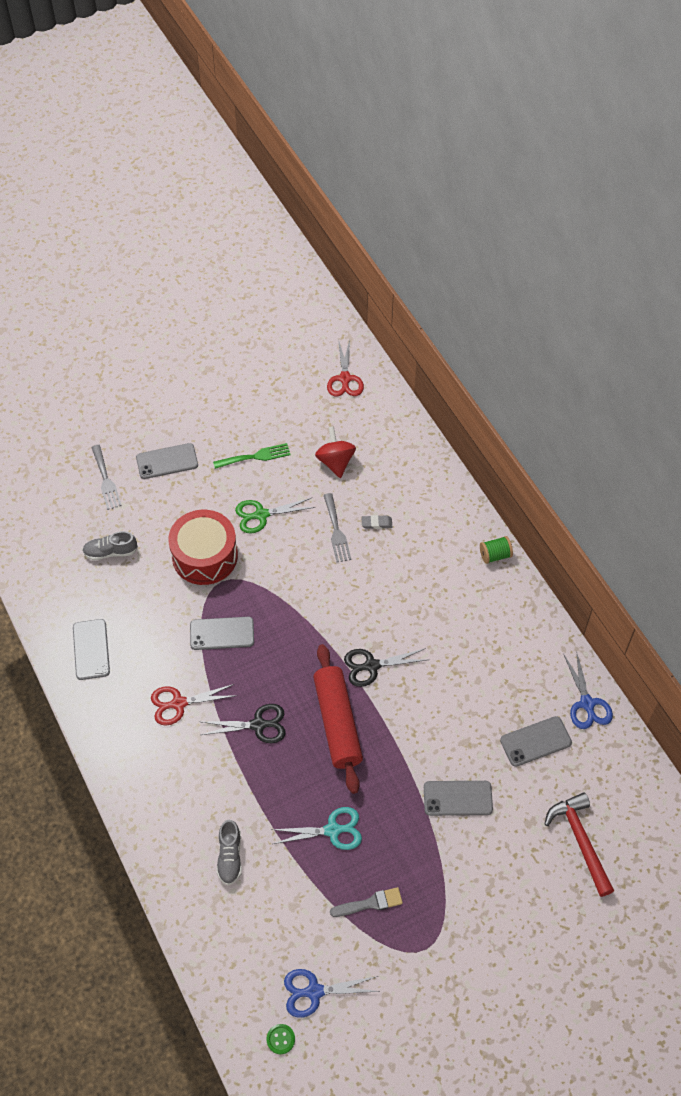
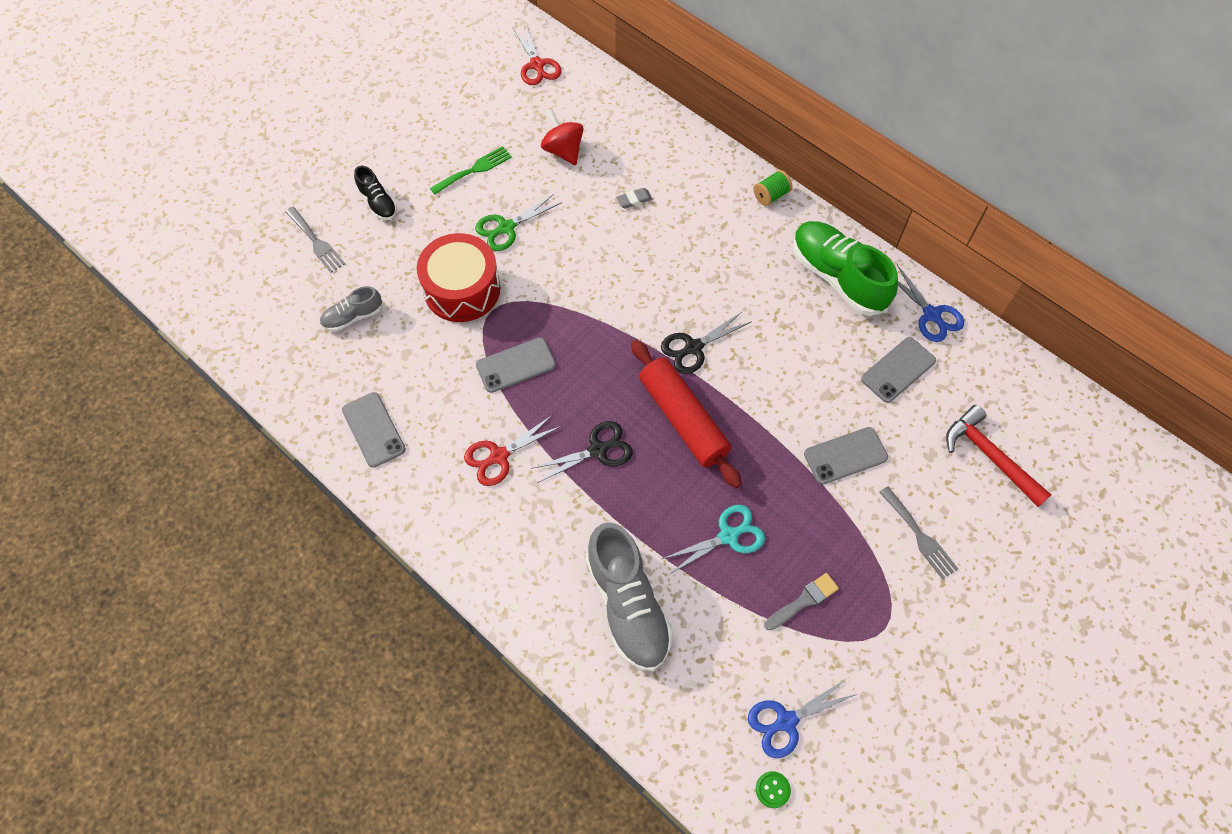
camera: 20 degrees left, 5 degrees up
(167, 461) = (378, 202): grey phone -> black shoe
(230, 856) = (628, 605): grey shoe -> grey shoe, size x1.96
(336, 531) = (595, 220): grey fork -> grey fork (919, 536)
(520, 645) = (838, 277): none -> green shoe

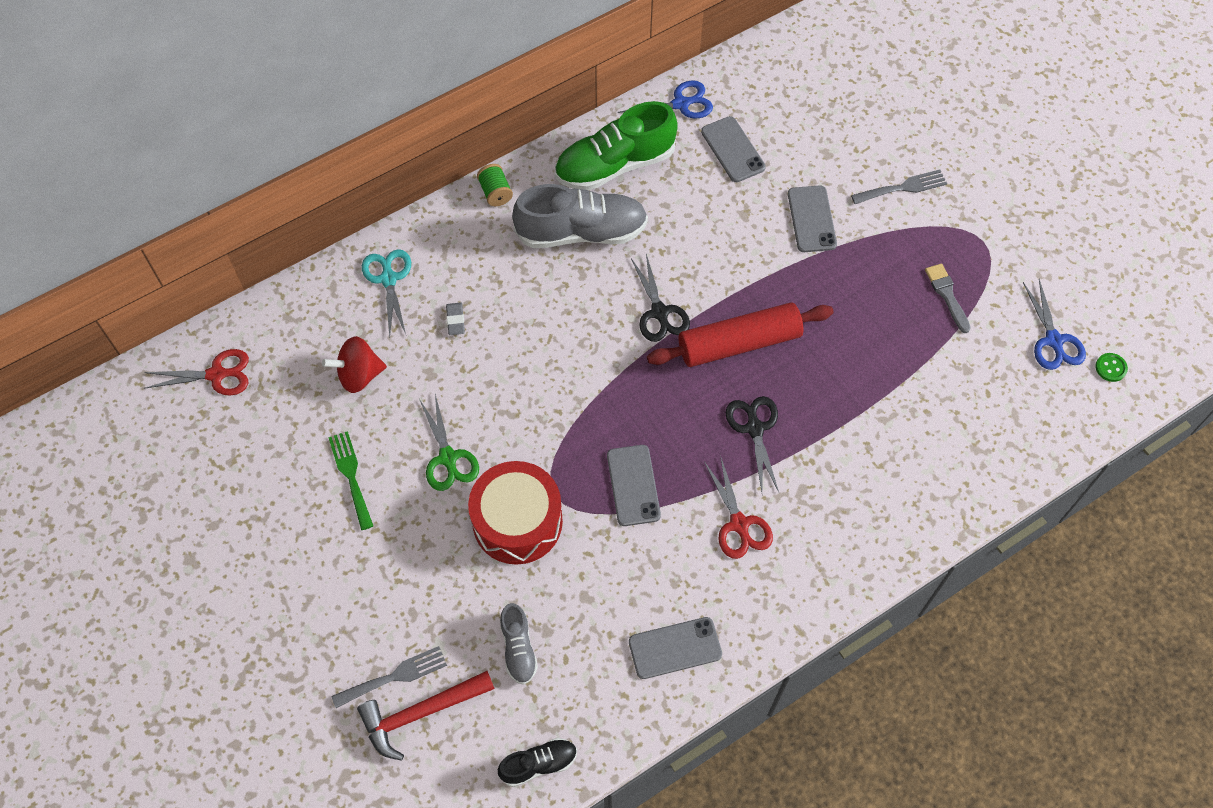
camera: 75 degrees left, 0 degrees up
(378, 202) = (360, 594): black shoe -> black shoe (538, 764)
(628, 605) = (924, 441): grey shoe -> grey shoe (581, 232)
(729, 536) = (872, 337): turquoise scissors -> turquoise scissors (389, 278)
(989, 456) = (838, 110): red hammer -> red hammer (420, 713)

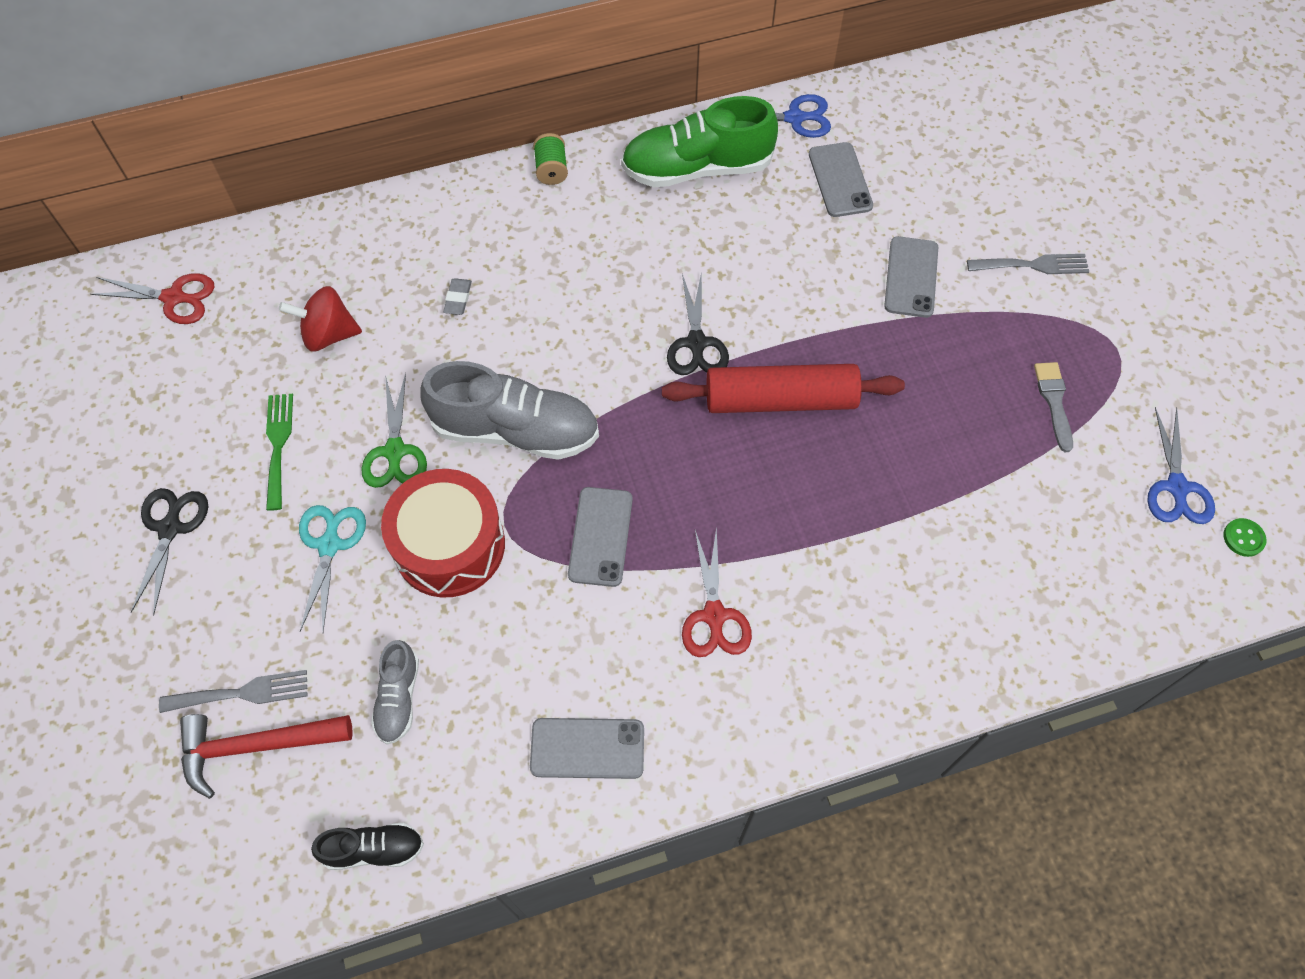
camera: 15 degrees right, 0 degrees up
(389, 278) = (400, 236): turquoise scissors -> turquoise scissors (330, 544)
(581, 232) = (634, 233): grey shoe -> grey shoe (515, 430)
(754, 428) = (769, 504): black scissors -> black scissors (170, 528)

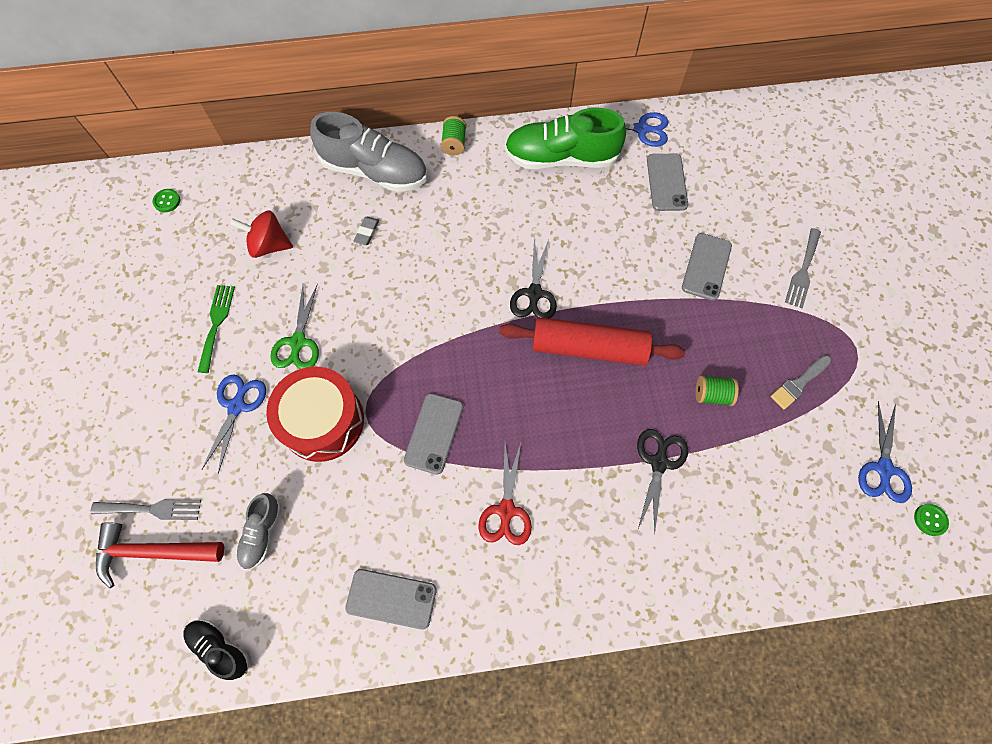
camera: 10 degrees right, 5 degrees up
(170, 528) = (128, 374): black scissors -> black scissors (659, 462)
(174, 298) = (167, 201): red scissors -> green button
(330, 544) = (237, 406): turquoise scissors -> blue scissors
(373, 849) = (220, 648): black shoe -> black shoe turned 150 degrees counterclockwise
(515, 430) = (388, 340): grey shoe -> grey shoe (375, 171)
(948, 432) = (712, 395): none -> green spool
(1033, 265) = (803, 271): grey fork -> grey fork turned 105 degrees clockwise
(1054, 402) = (799, 383): grey brush -> grey brush turned 135 degrees counterclockwise

